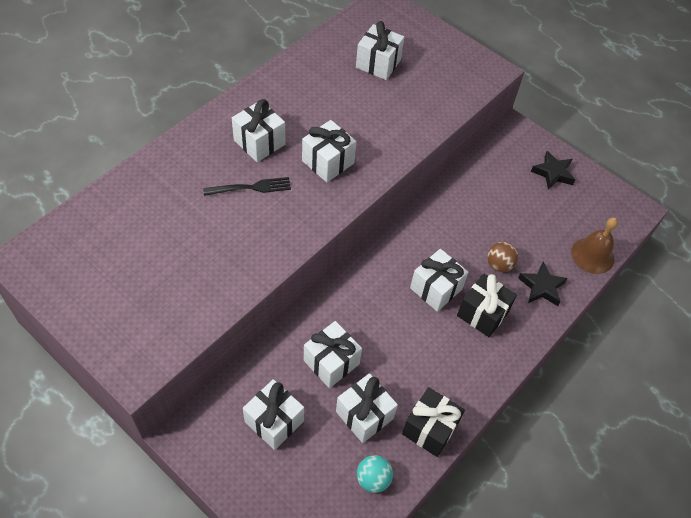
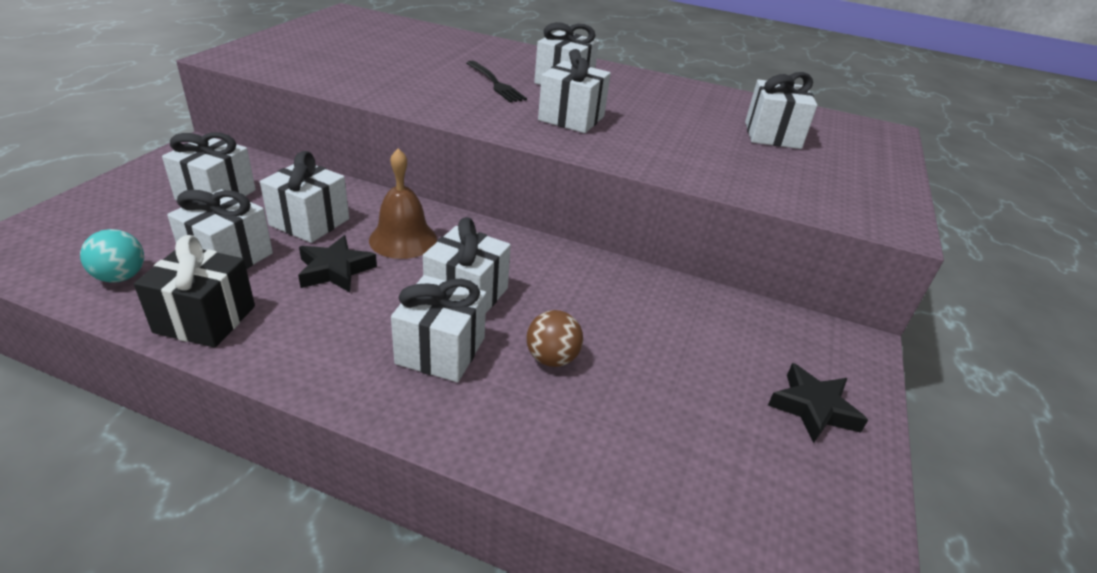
camera: 70 degrees right, 20 degrees down
(482, 313) = (440, 350): black gift -> white gift
(541, 287) = (534, 423): black star -> black star (335, 270)
(592, 255) = (662, 501): brown bell -> brown bell (403, 239)

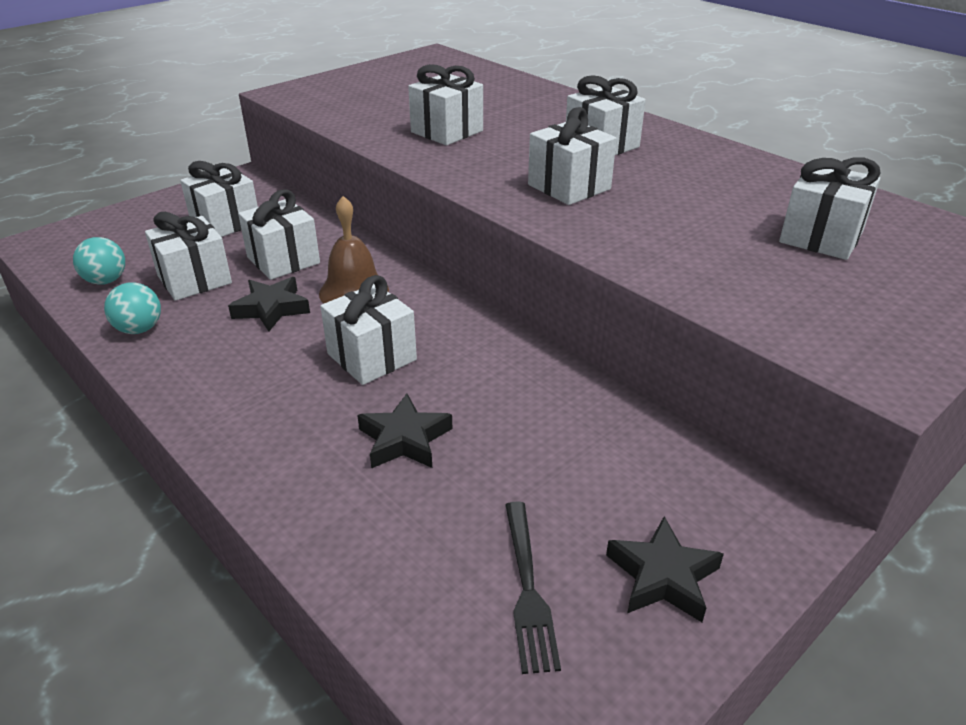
camera: 30 degrees right, 0 degrees up
(205, 319) = (139, 329): black gift -> turquoise ball
(440, 350) = (305, 404): white gift -> white gift (447, 131)
(495, 83) = (519, 140): black fork -> black fork (528, 588)
(552, 358) = (404, 439): brown ball -> black star

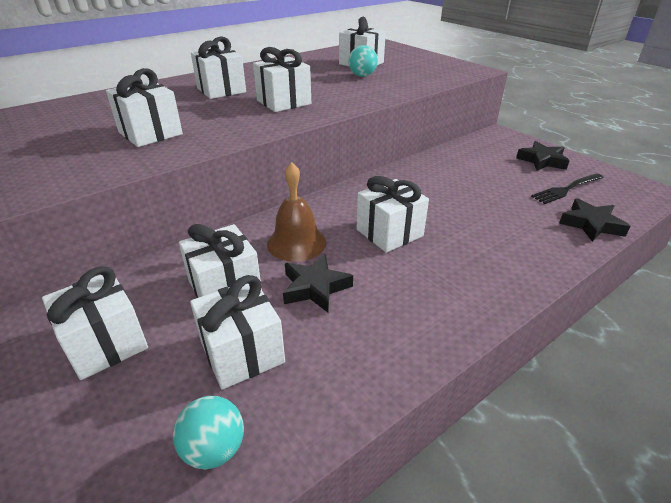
camera: 85 degrees left, 0 degrees up
(139, 329) = (339, 384): turquoise ball -> turquoise ball (362, 76)
(404, 439) = (475, 220): black star -> black star (591, 224)
(528, 588) = (566, 189): black fork -> black fork turned 150 degrees clockwise

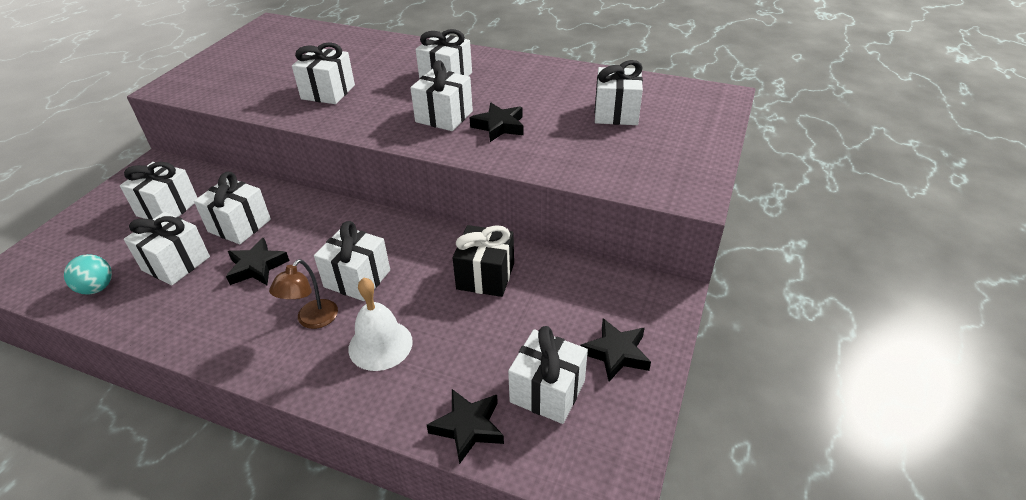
camera: 60 degrees right, 5 degrees up
(296, 243) = (312, 234): brown bell -> none
(328, 91) = (499, 126): none -> black star
(362, 76) = (570, 128): turquoise ball -> none
(429, 268) = (312, 320): none -> brown lamp
(435, 179) = (485, 276): none -> black gift
(484, 240) = (380, 345): none -> white bell
(566, 189) = (547, 391): black fork -> white gift

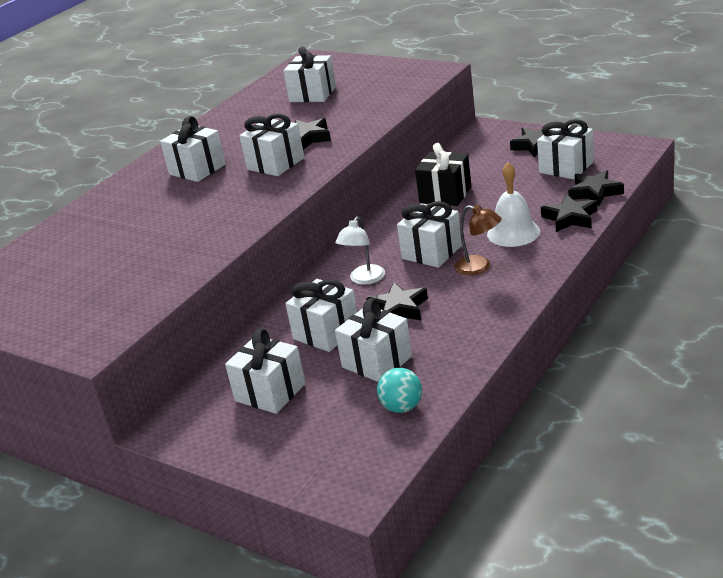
camera: 75 degrees left, 10 degrees down
(321, 236) = (364, 279): none -> white lamp
(328, 92) = (184, 230): white gift -> none
(402, 401) = (570, 218): none -> black star

